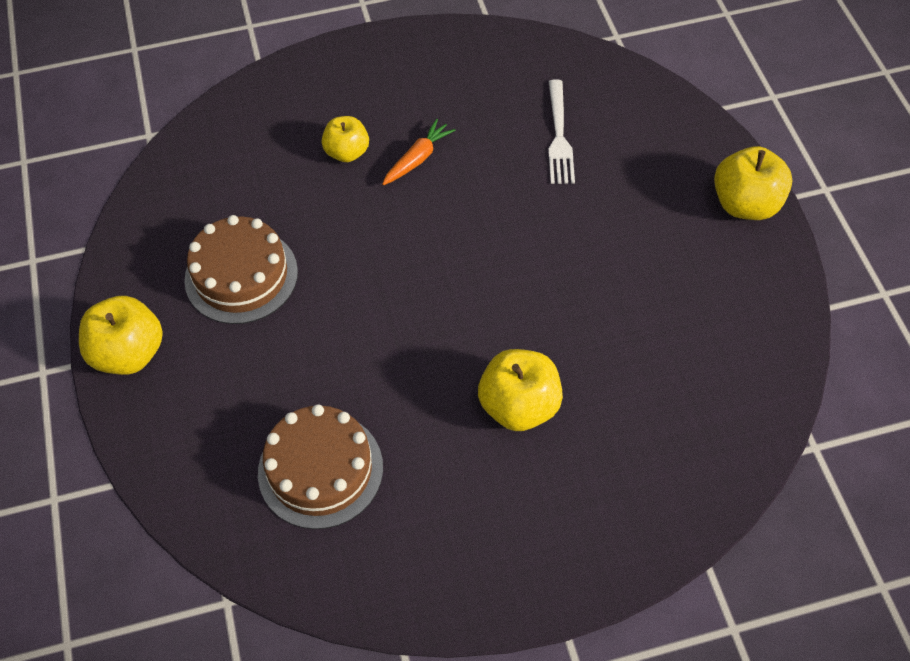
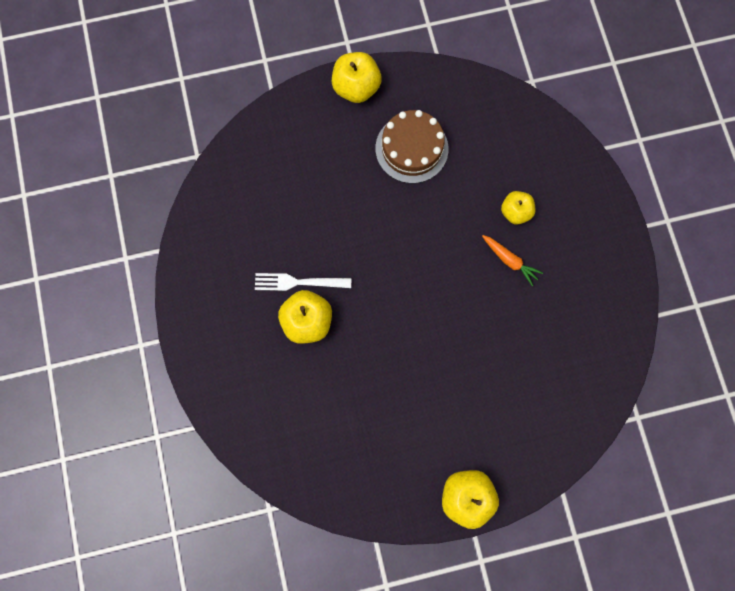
camera: 90 degrees right, 20 degrees up
(320, 469) = (271, 202): brown cake -> none
(559, 136) = (531, 363): white fork -> white fork (298, 282)

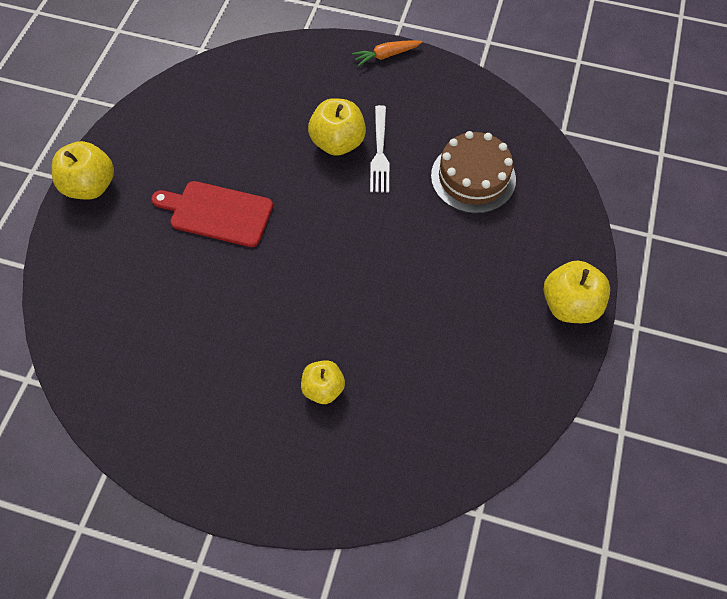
camera: 120 degrees right, 15 degrees down
(298, 282) = (380, 152): white fork -> white fork turned 150 degrees clockwise
(411, 148) = (463, 322): brown cake -> brown cake (473, 177)
(428, 373) = (217, 213): none -> red cutting board
(509, 260) = (274, 349): orange carrot -> orange carrot (386, 55)

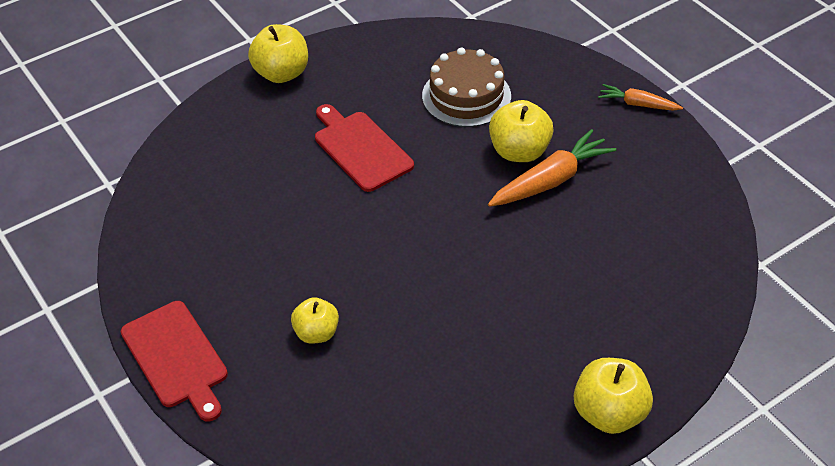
camera: 40 degrees right, 15 degrees down
(234, 488) = (176, 357): none -> red cutting board
(380, 152) = (550, 180): white fork -> orange carrot
(473, 177) = (621, 250): brown cake -> brown cake (466, 96)

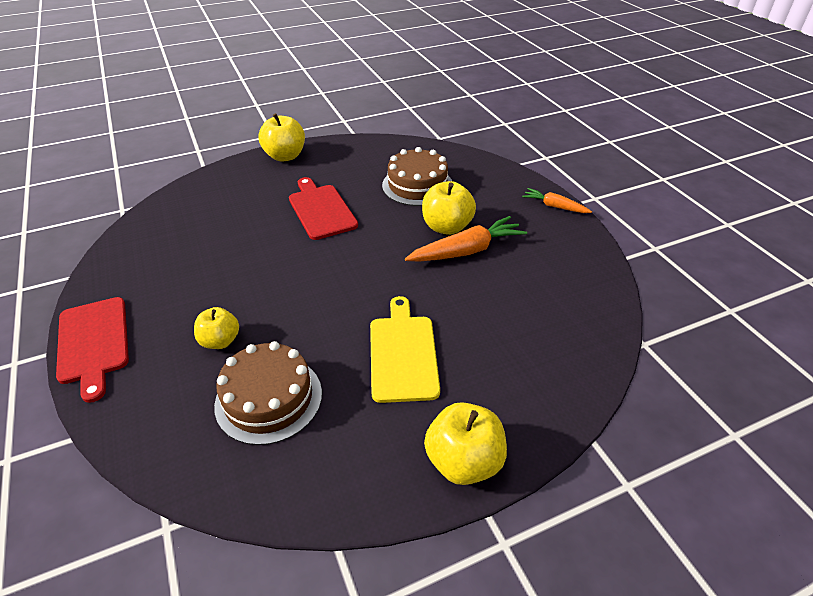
camera: 10 degrees right, 5 degrees down
(396, 385) = (268, 398): none -> brown cake
(517, 315) = (403, 353): none -> yellow cutting board

